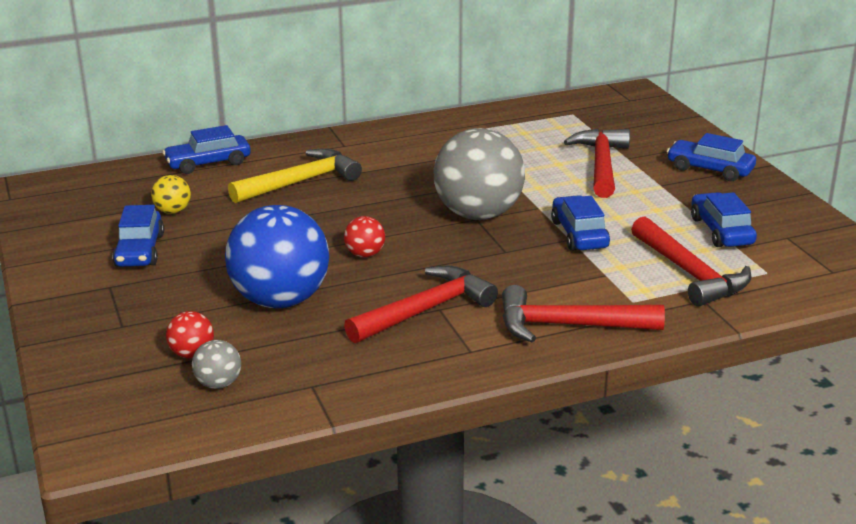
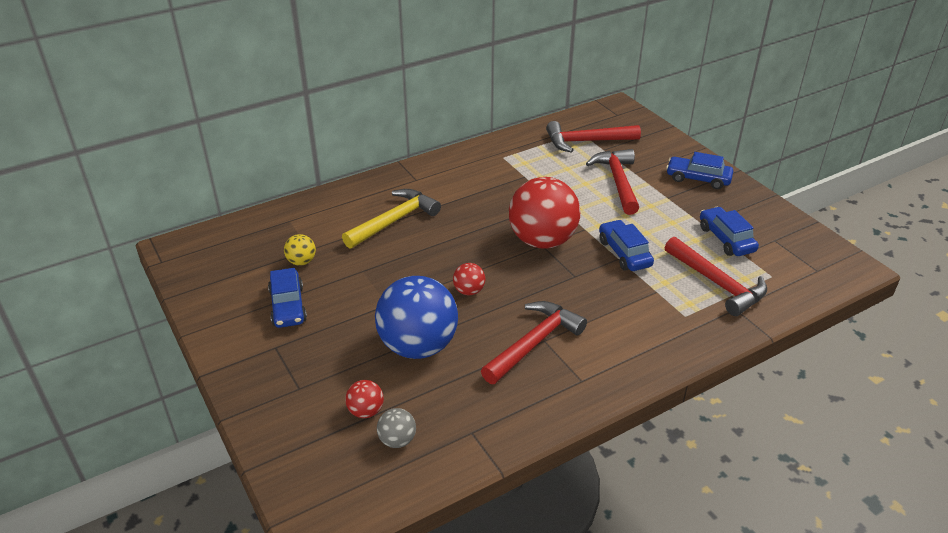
camera: 10 degrees left, 10 degrees up
(208, 163) = (314, 208): blue car -> none
(478, 214) = (542, 240): grey ball -> red ball
(569, 326) = (646, 346): red hammer -> red hammer (587, 141)

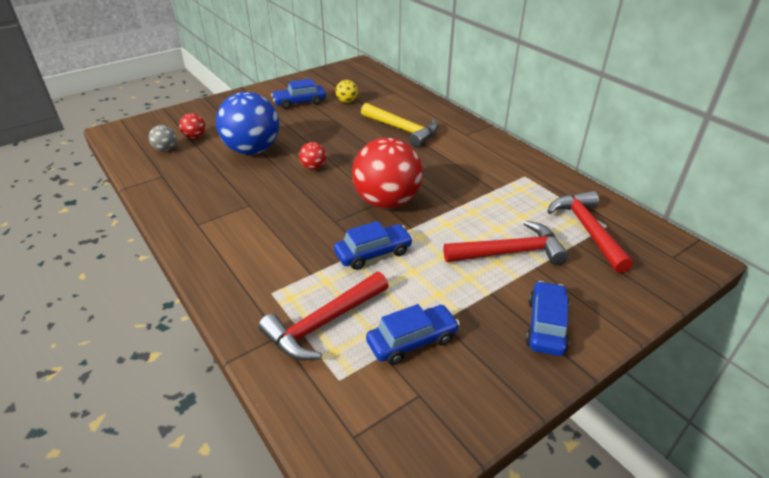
camera: 85 degrees right, 0 degrees up
(533, 343) = (246, 199): red hammer -> none

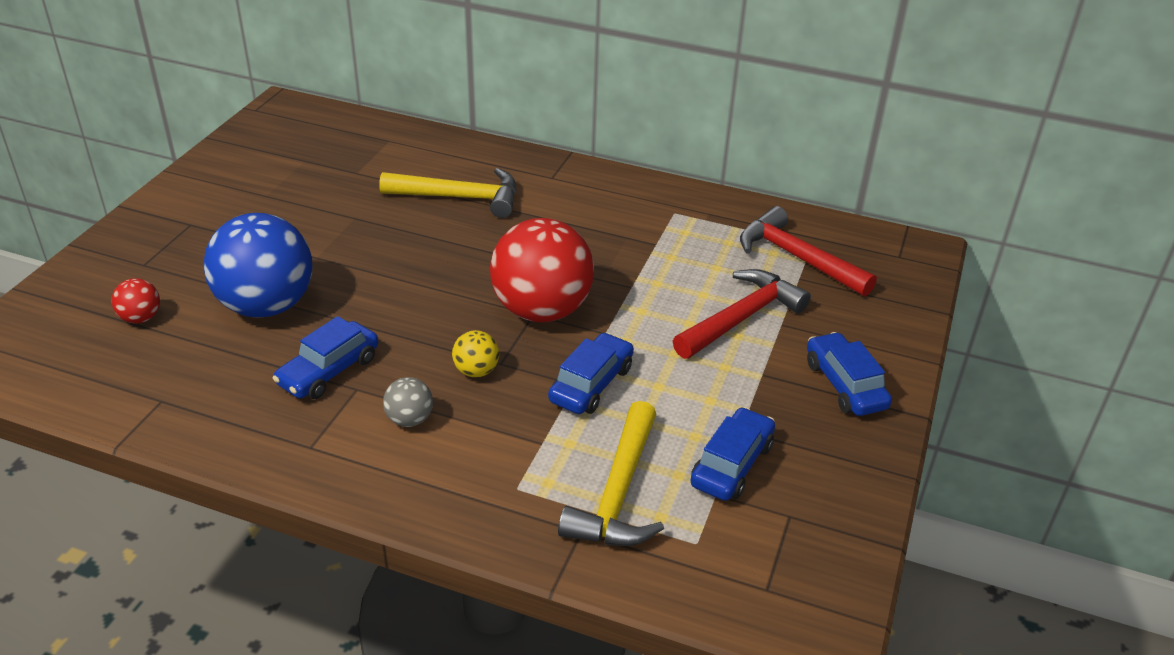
camera: 35 degrees left, 0 degrees up
(165, 149) = (113, 356): grey ball -> grey ball (409, 419)
(299, 102) = (255, 202): blue car -> blue car (329, 371)
(313, 167) = (391, 298): red ball -> none
(324, 323) = (618, 492): red hammer -> yellow hammer
(347, 101) = (331, 177): yellow ball -> yellow ball (476, 371)

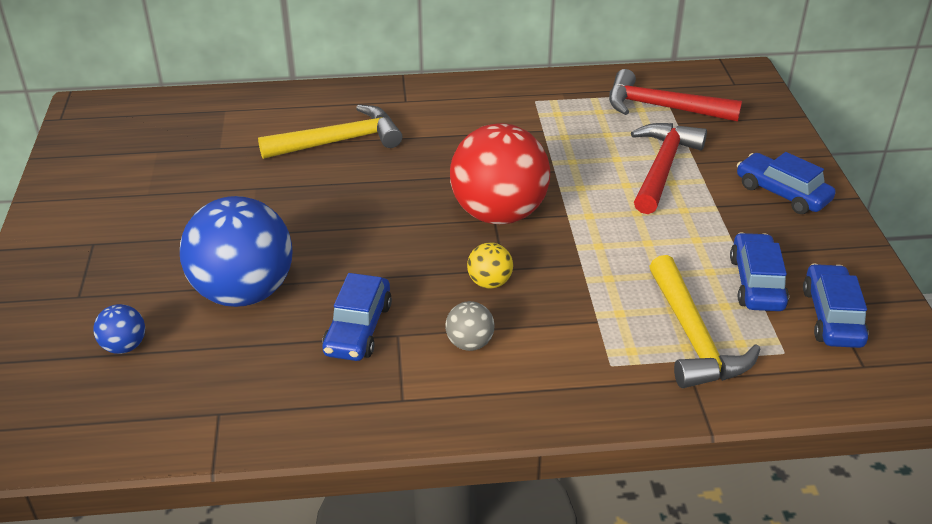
camera: 25 degrees left, 0 degrees up
(141, 318) = (124, 346): red ball -> blue ball
(591, 384) = (594, 260): blue car -> blue car (832, 317)

